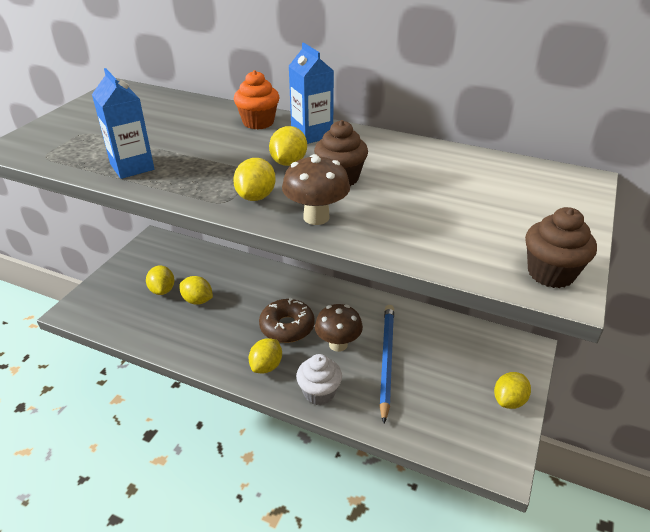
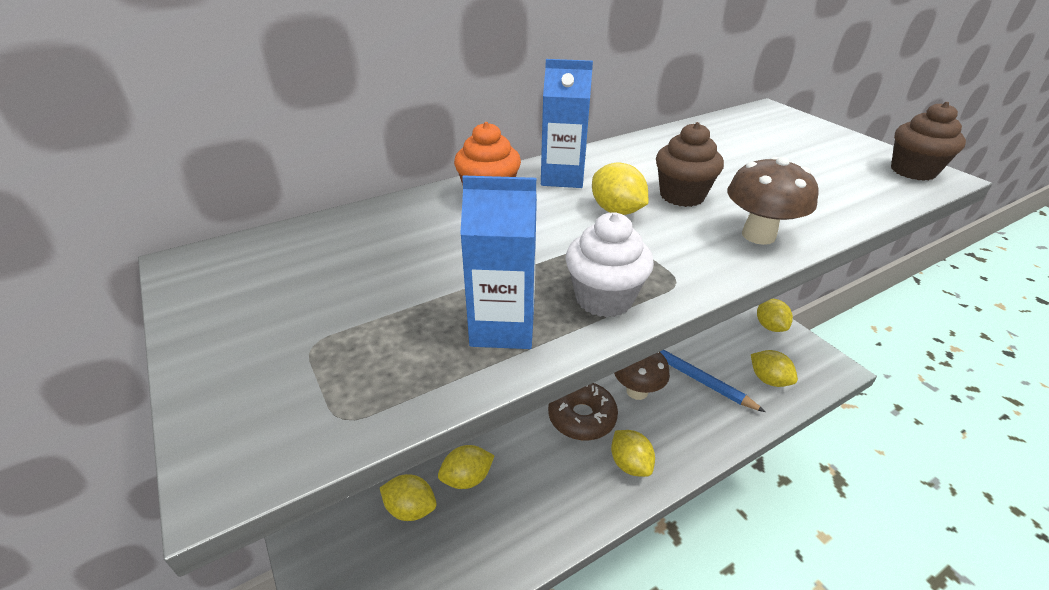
camera: 55 degrees left, 0 degrees up
(256, 196) = (682, 255): yellow lemon -> yellow lemon (768, 380)
(319, 393) = (695, 439): white cupcake -> white cupcake (604, 299)

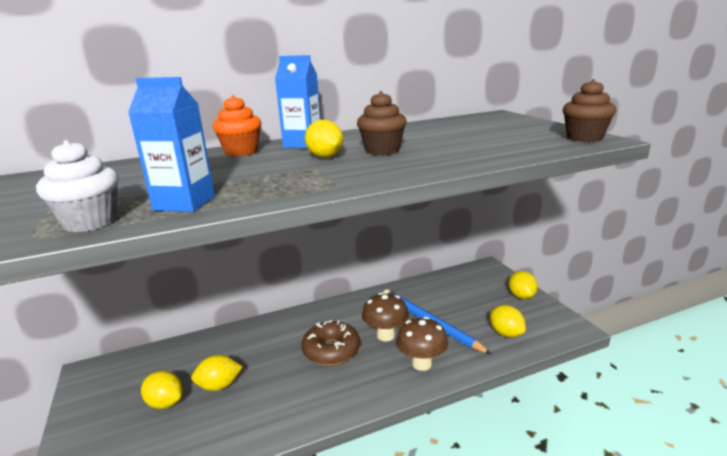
camera: 10 degrees right, 15 degrees down
(604, 299) = (270, 192): white cupcake -> white cupcake (90, 222)
(630, 464) = (358, 385): yellow lemon -> none
(758, 235) = (421, 166): brown mushroom -> brown mushroom (421, 363)

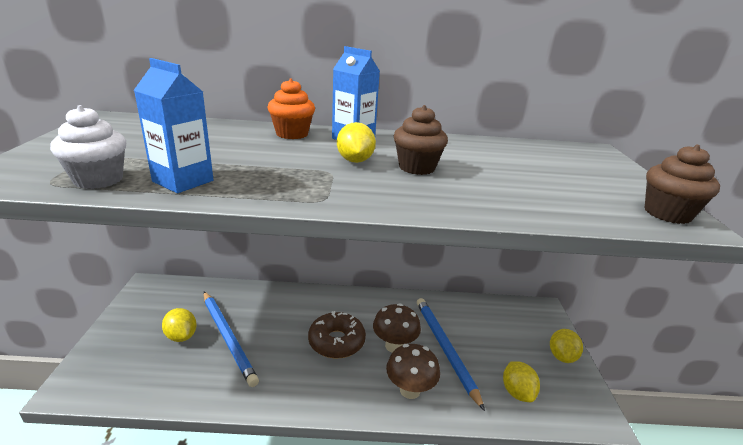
camera: 20 degrees right, 5 degrees up
(219, 386) = (228, 338): yellow lemon -> blue pencil

